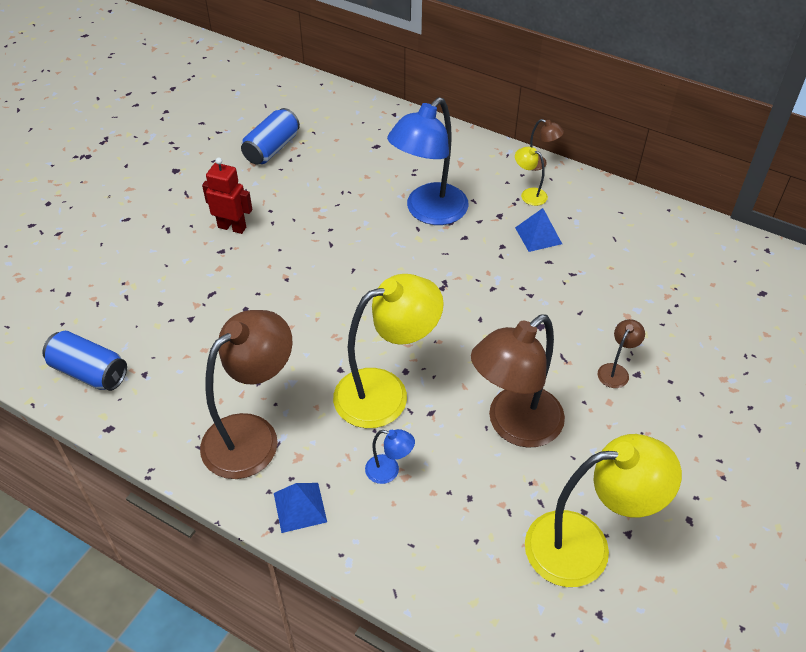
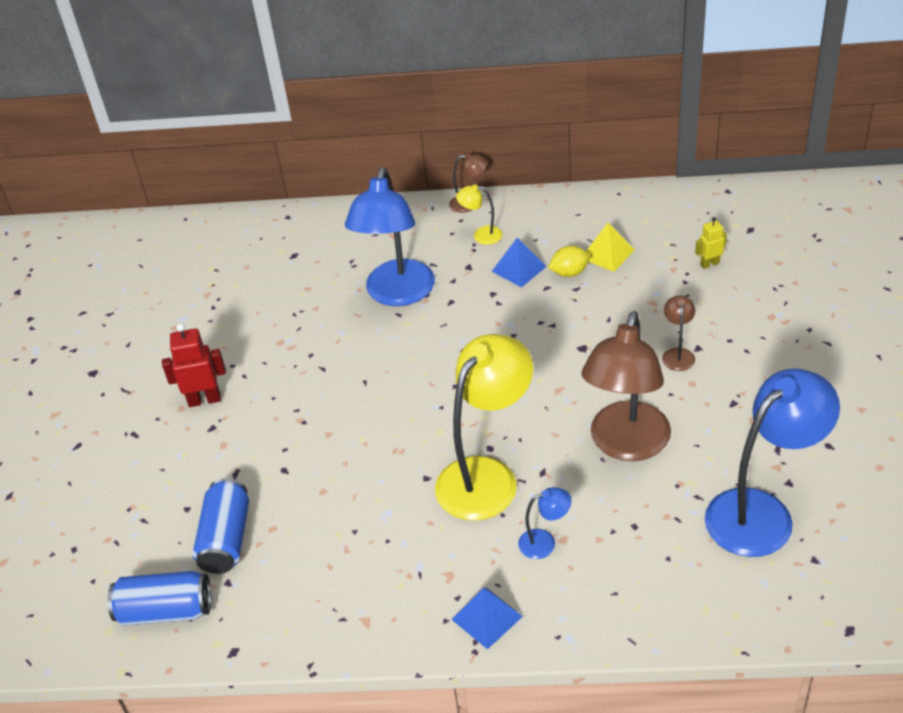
camera: 25 degrees left, 5 degrees down
(252, 435) = (388, 580): brown lamp -> none
(272, 148) = (184, 305): blue can -> blue can (226, 539)
(577, 258) = (569, 273): none -> yellow lemon
(585, 546) = (762, 512): yellow lamp -> blue lamp
(620, 256) = (607, 254): none -> yellow pyramid
(702, 306) = (709, 264): none -> yellow robot

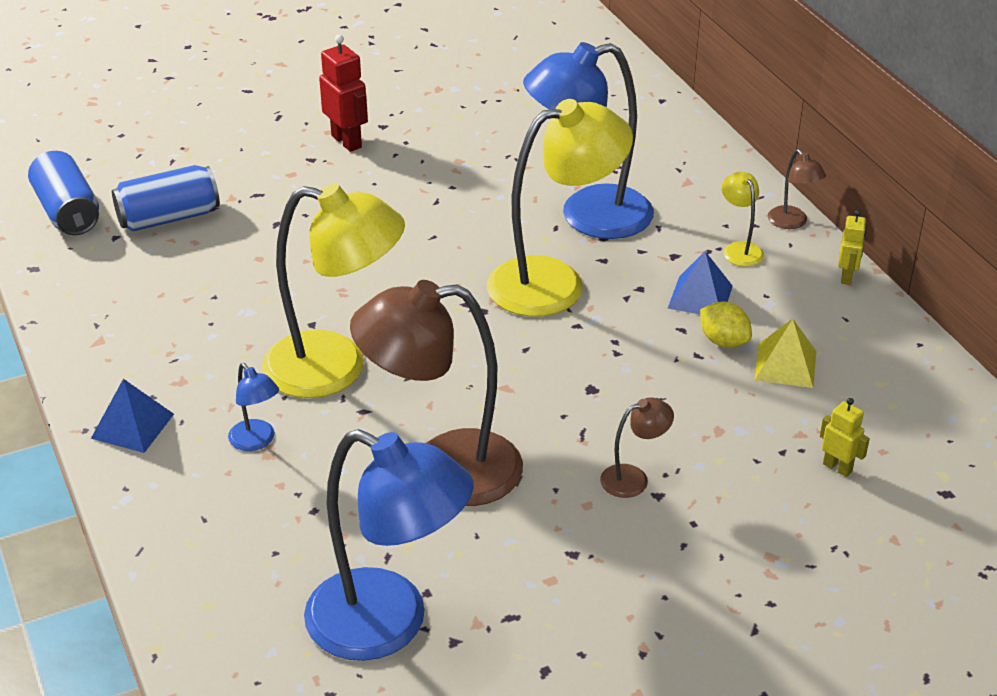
camera: 60 degrees right, 5 degrees down
(460, 332) = (555, 282): none -> yellow lamp
(539, 200) = (846, 277): none -> yellow robot

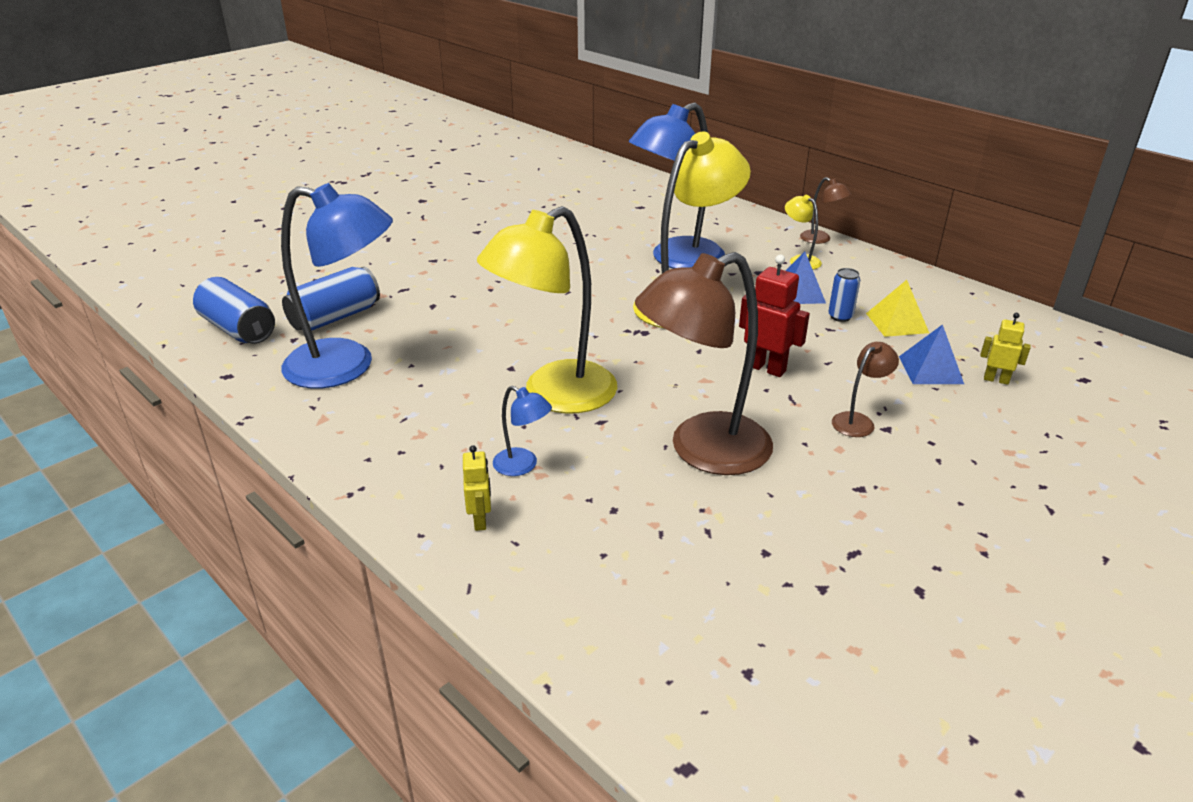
camera: 20 degrees left, 5 degrees down
(132, 426) = (396, 480): blue pyramid -> blue pyramid (930, 370)
(336, 368) = (554, 395): yellow lamp -> yellow lamp turned 150 degrees clockwise
(347, 141) = (455, 245): red robot -> red robot (766, 368)
(388, 624) = (753, 589): blue lamp -> blue lamp (347, 366)
(723, 341) = (840, 316): yellow lemon -> blue can
(846, 277) = (886, 263): yellow robot -> yellow robot (480, 520)

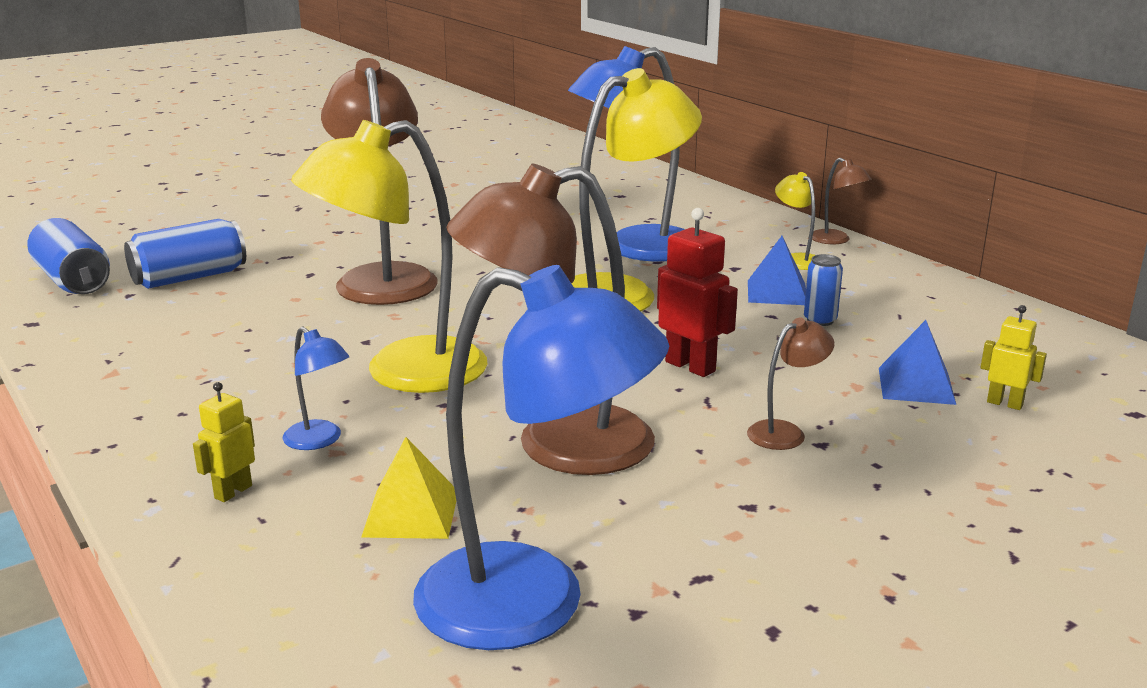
camera: 10 degrees right, 10 degrees down
(347, 366) = (173, 324): blue lamp -> blue lamp (533, 604)
(480, 520) = (233, 492): yellow robot -> yellow robot turned 150 degrees counterclockwise
(494, 304) = (384, 277): none -> brown lamp
(897, 323) = (894, 332): yellow pyramid -> yellow pyramid (411, 513)

